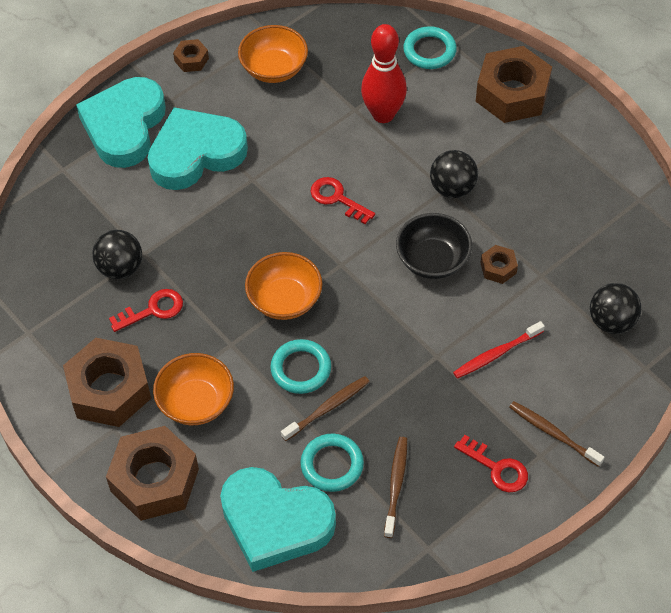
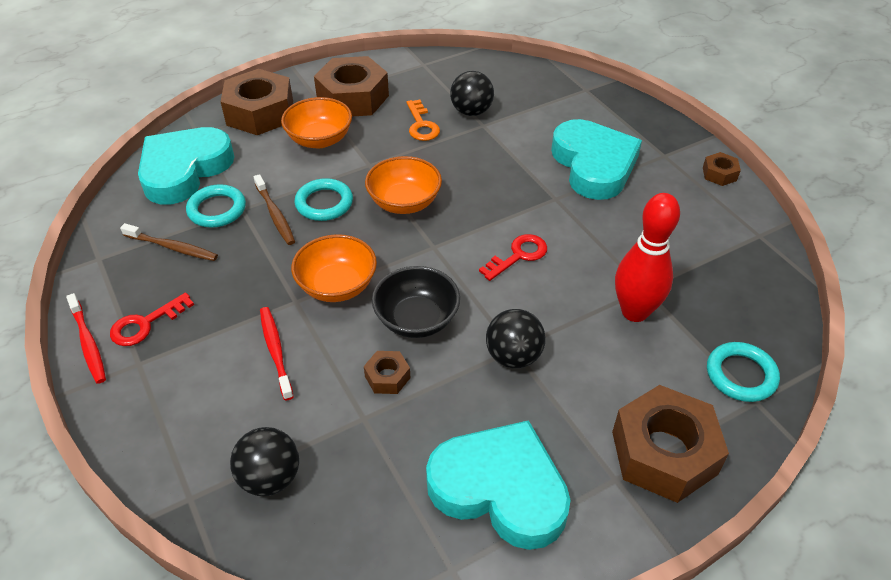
camera: 100 degrees right, 10 degrees down
(124, 126) = (632, 125): turquoise heart -> turquoise heart (500, 489)
(153, 310) = (421, 125): red key -> orange key
(274, 69) = (707, 231): orange bowl -> orange bowl (337, 286)
(532, 506) = (88, 343): none -> red toothbrush
(553, 433) = (156, 380): brown toothbrush -> none

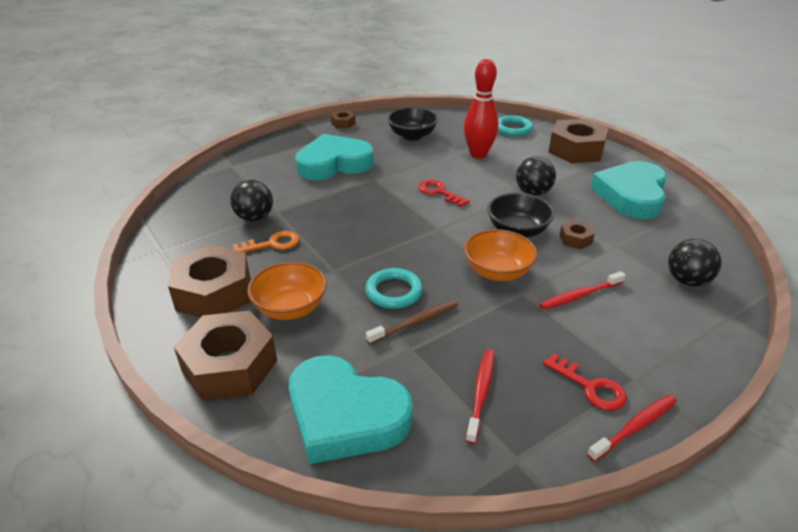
camera: 95 degrees left, 10 degrees down
(172, 247) = (481, 393): brown toothbrush -> red toothbrush
(217, 209) = (414, 369): turquoise ring -> none
(404, 202) = (387, 246): orange bowl -> none
(690, 243) = (412, 136): none -> black bowl

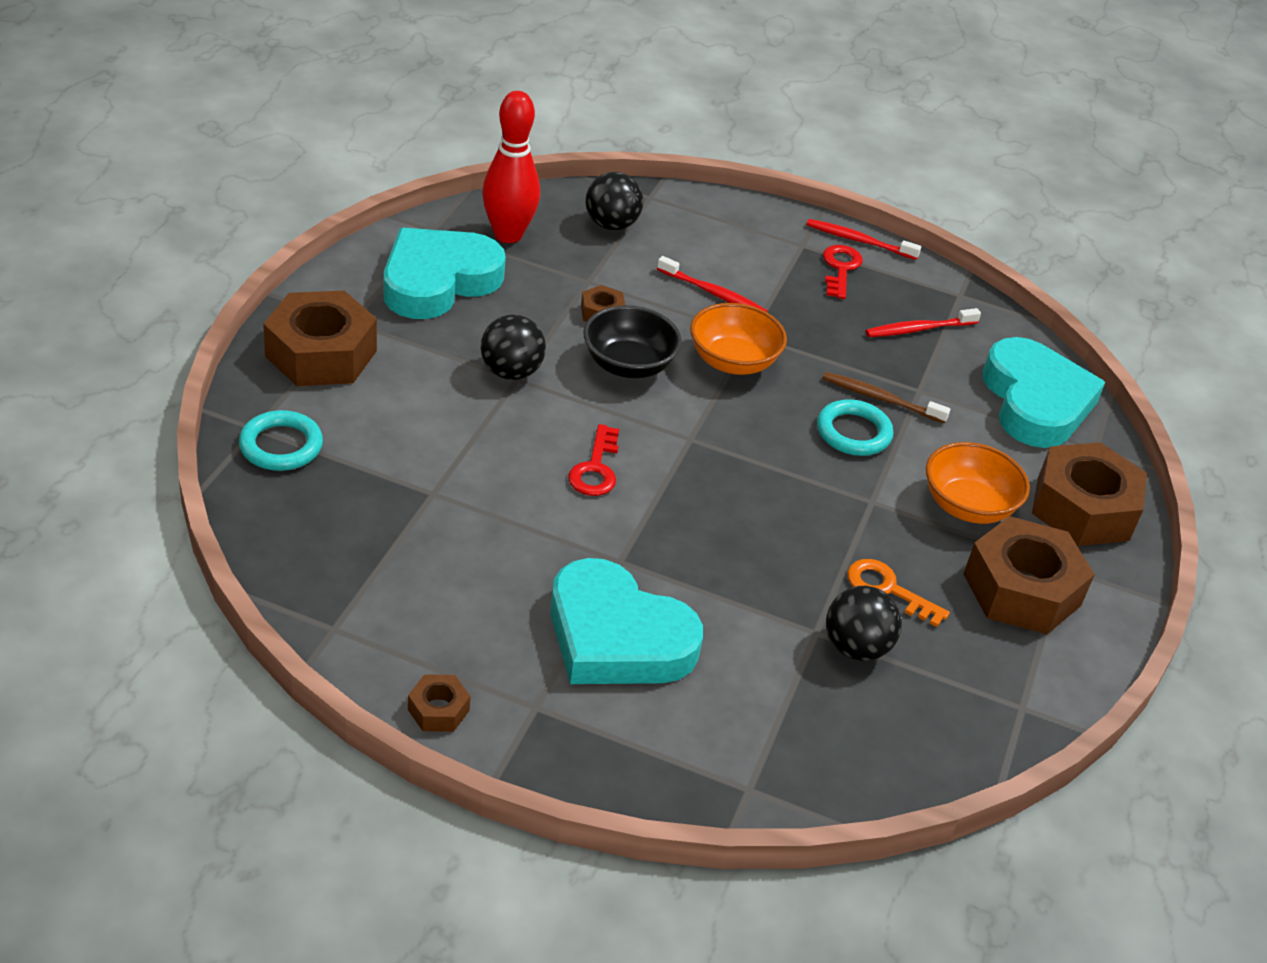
camera: 130 degrees left, 5 degrees up
(412, 136) = (416, 575): black bowl -> none
(478, 154) = (426, 462): red bowling pin -> red bowling pin (508, 235)
(631, 195) = (438, 281): turquoise heart -> turquoise heart turned 150 degrees clockwise

